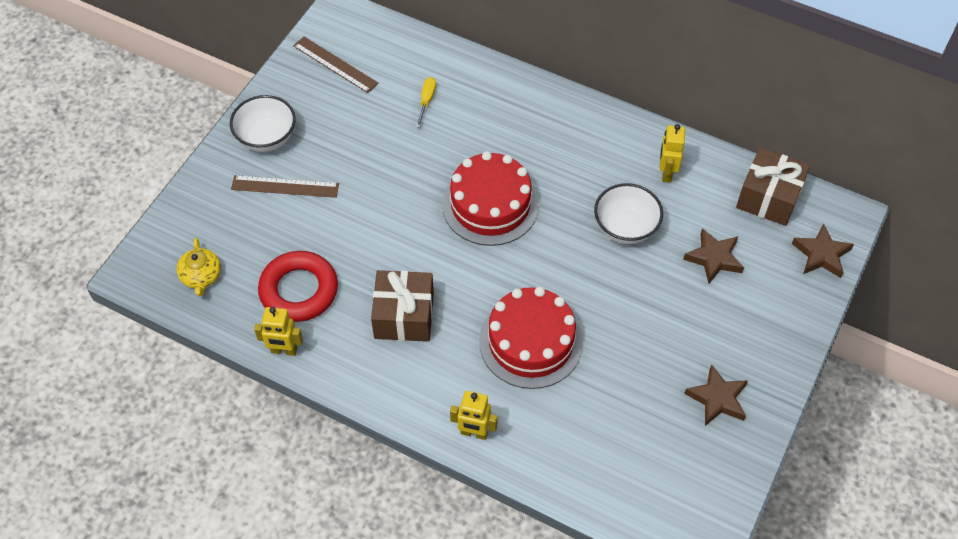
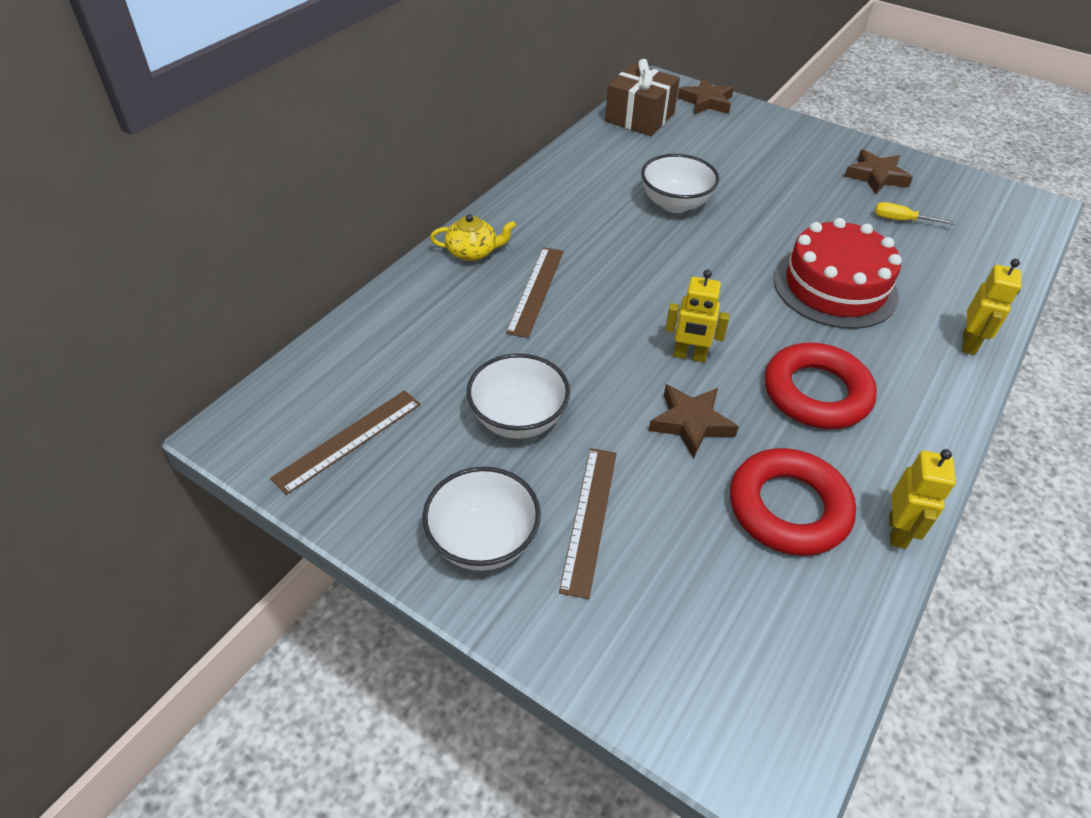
camera: 85 degrees left, 10 degrees down
(201, 276) = (774, 650): yellow teapot -> yellow teapot (473, 252)
(360, 144) = (518, 419): none -> white bowl
(404, 316) = (816, 393): brown gift -> red ring
(426, 100) = (452, 342): yellow screwdriver -> yellow screwdriver (901, 220)
(490, 141) = (535, 290): none -> brown ruler
(490, 205) = (638, 299): red cake -> none
(666, 173) = (603, 169): yellow robot -> yellow robot (689, 356)
(714, 258) = (713, 156): brown star -> brown star (691, 423)

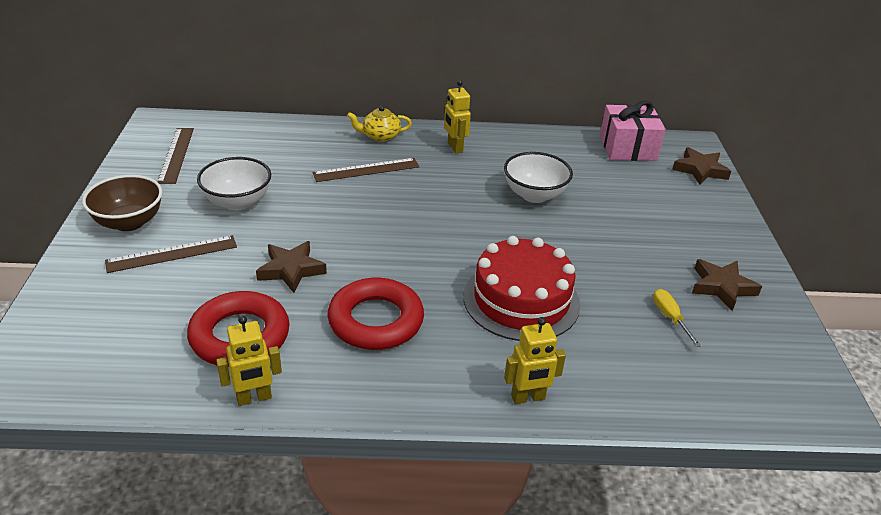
camera: 55 degrees right, 10 degrees down
(349, 440) = (176, 155): brown ruler -> brown ruler turned 75 degrees clockwise
(473, 252) = (380, 136): yellow teapot -> yellow teapot turned 120 degrees clockwise
(483, 541) = (129, 222): white bowl -> brown bowl
(639, 117) = (628, 148): brown gift -> pink gift
(689, 356) = (361, 250): yellow robot -> yellow robot (454, 147)

